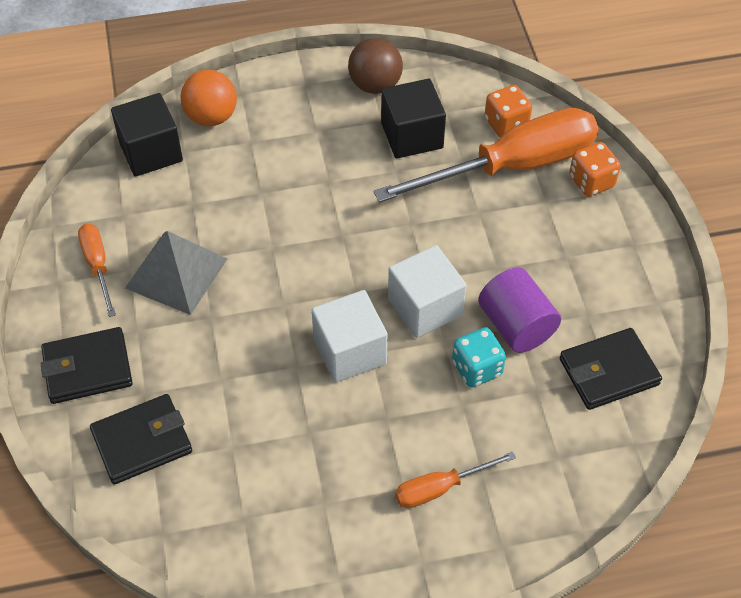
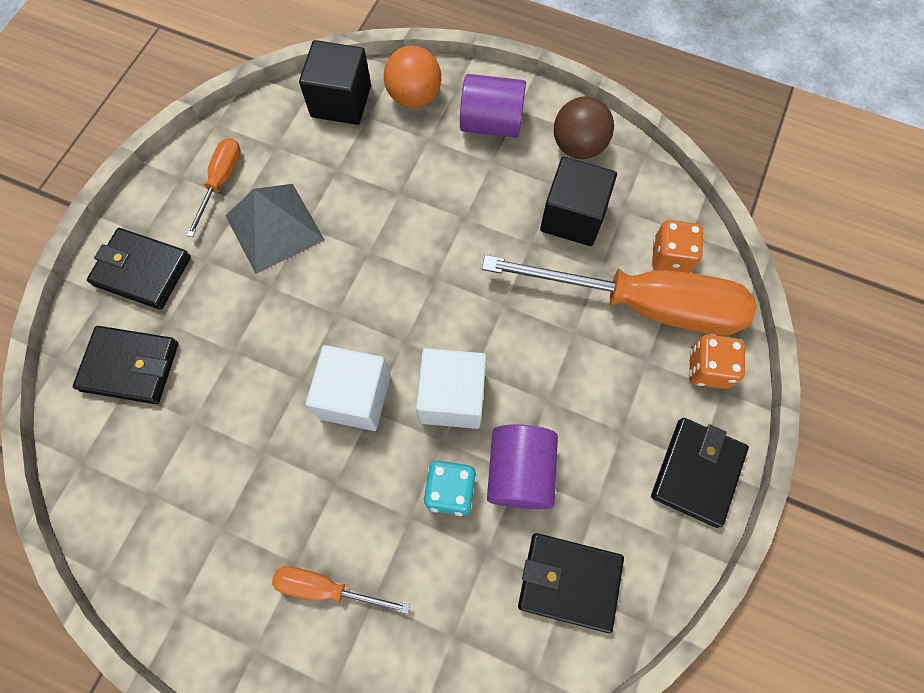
camera: 35 degrees right, 15 degrees up
(292, 104) = (491, 123): none -> purple cylinder
(637, 251) = (697, 472): none -> black wallet

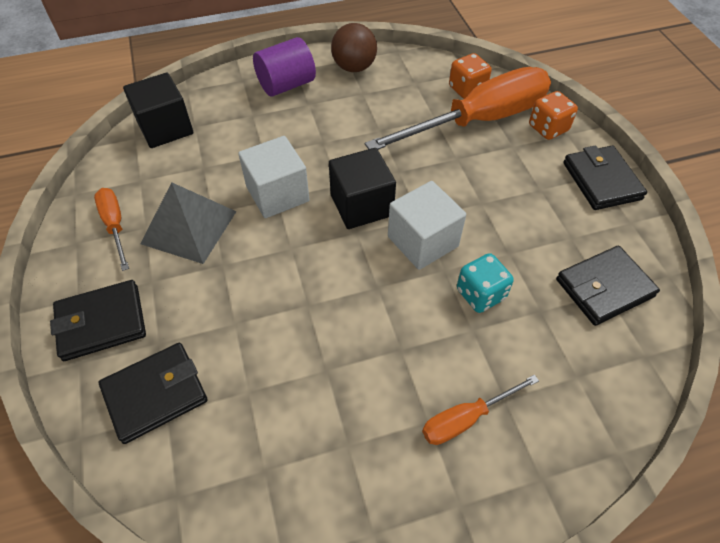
camera: 40 degrees left, 15 degrees down
(355, 397) = (357, 287): white cube -> white cube (277, 194)
(414, 97) = (218, 98): orange ball -> none
(519, 472) = (509, 252): purple cylinder -> none
(572, 217) = (390, 102): black cube -> black cube (361, 205)

